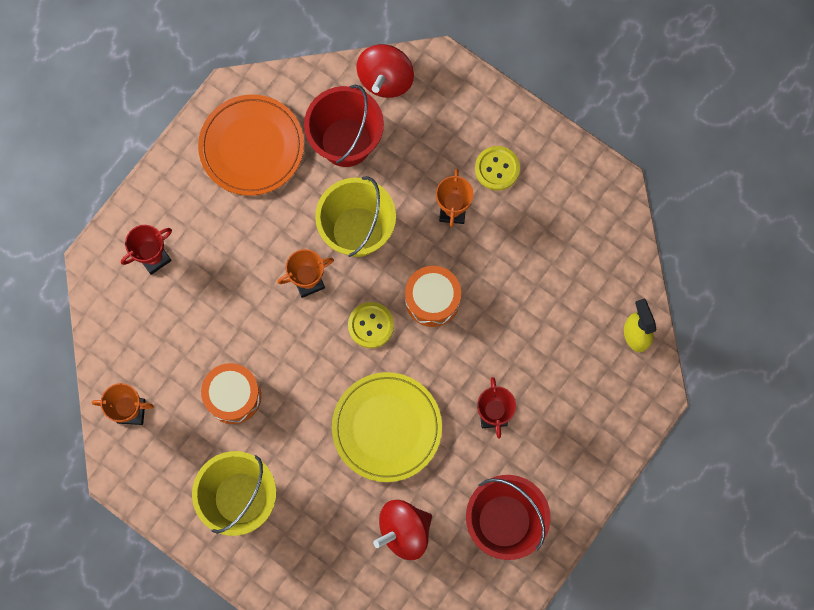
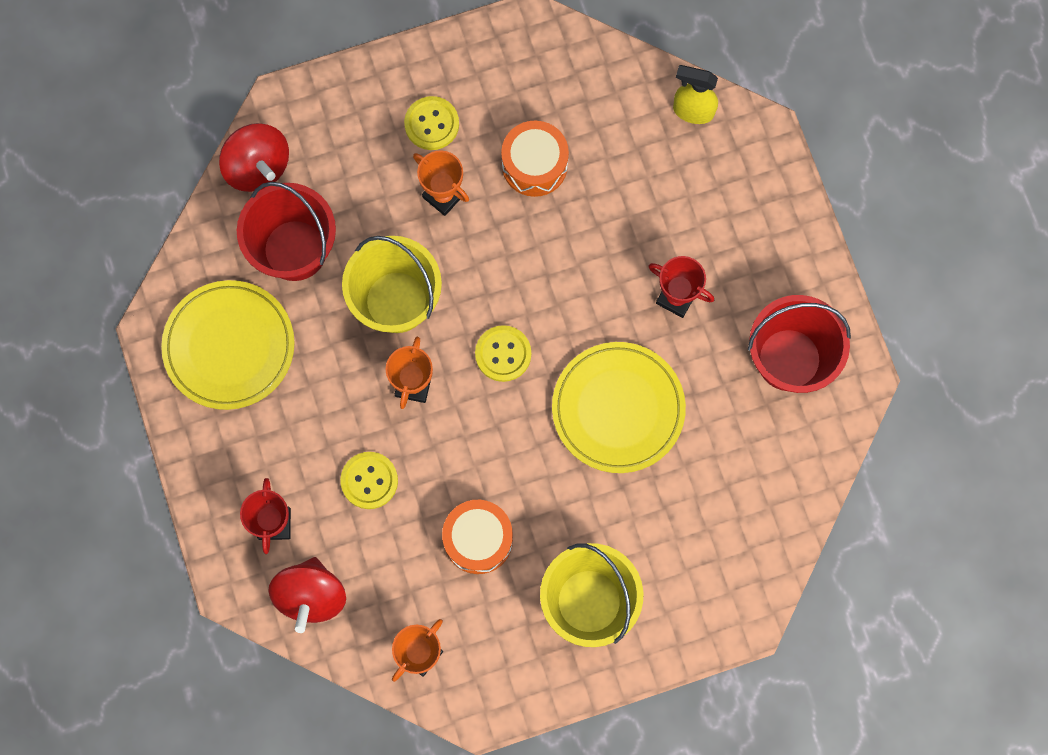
camera: 55 degrees left, 0 degrees up
(224, 298) = (369, 480): none -> yellow button
(252, 147) = (229, 346): orange plate -> yellow plate
(404, 531) = (733, 462): red spinning top -> red spinning top (311, 596)
(432, 299) = (520, 277): orange drum -> orange drum (534, 165)

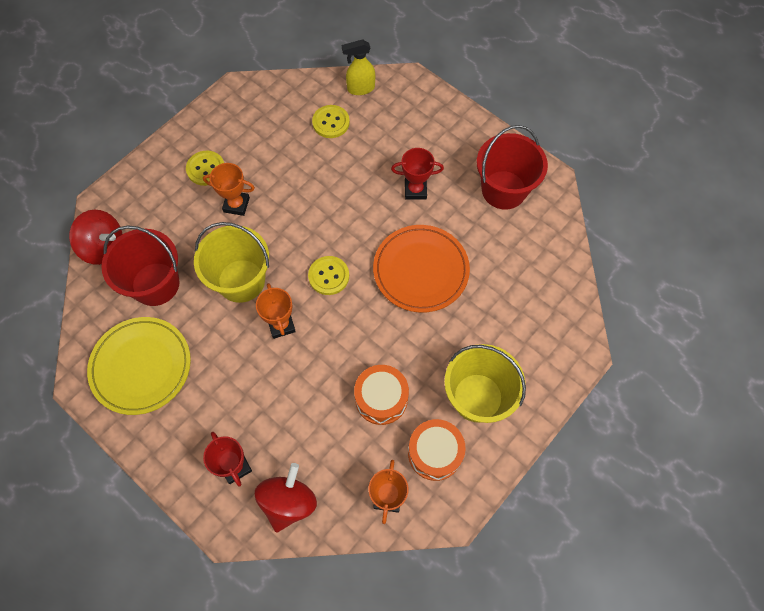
camera: 30 degrees left, 10 degrees down
(311, 596) = (288, 502): red spinning top -> red spinning top turned 135 degrees counterclockwise
(369, 480) = (286, 401): yellow button -> yellow button (331, 122)
(534, 165) = (283, 160): orange drum -> orange drum (434, 453)
(618, 409) = (421, 270): yellow plate -> orange plate

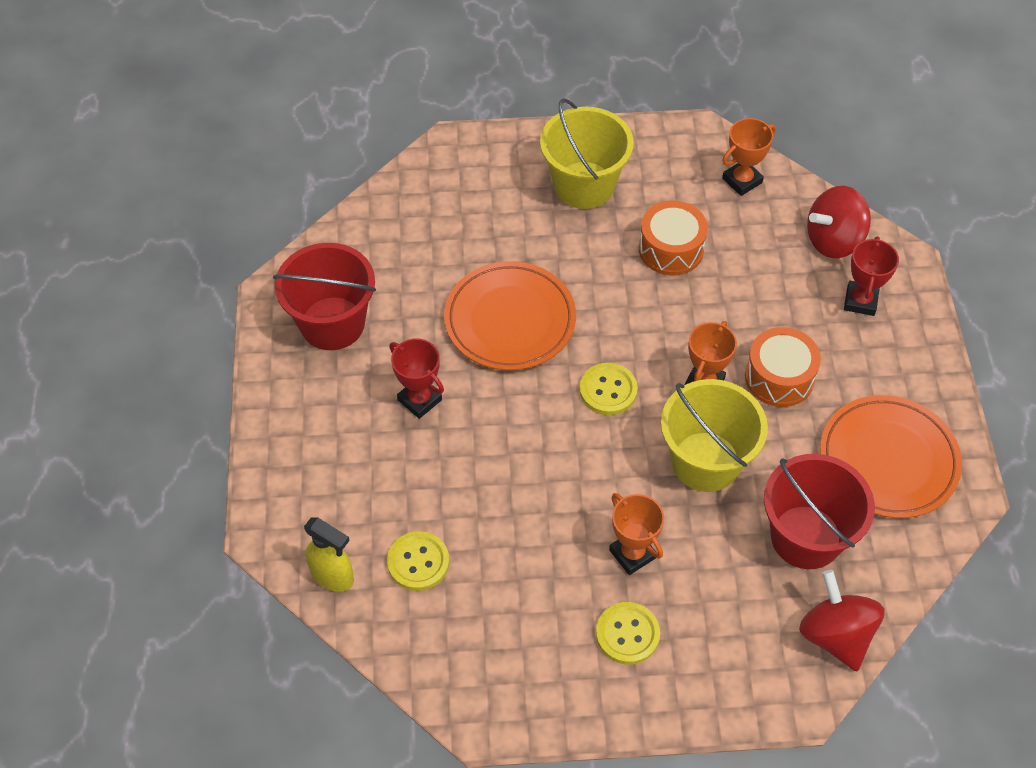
camera: 135 degrees left, 10 degrees down
(141, 367) = (888, 460): yellow plate -> orange plate
(434, 453) = (667, 178): orange drum -> orange drum (779, 377)

